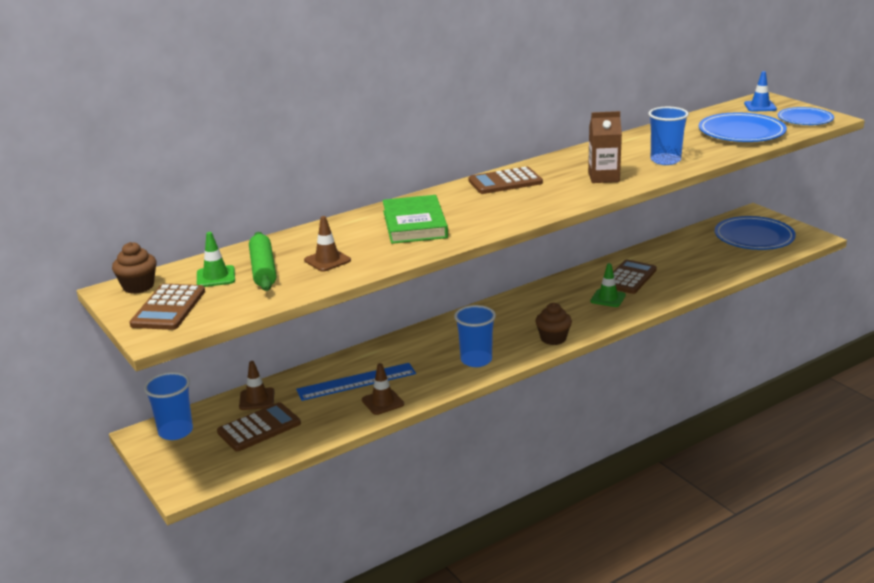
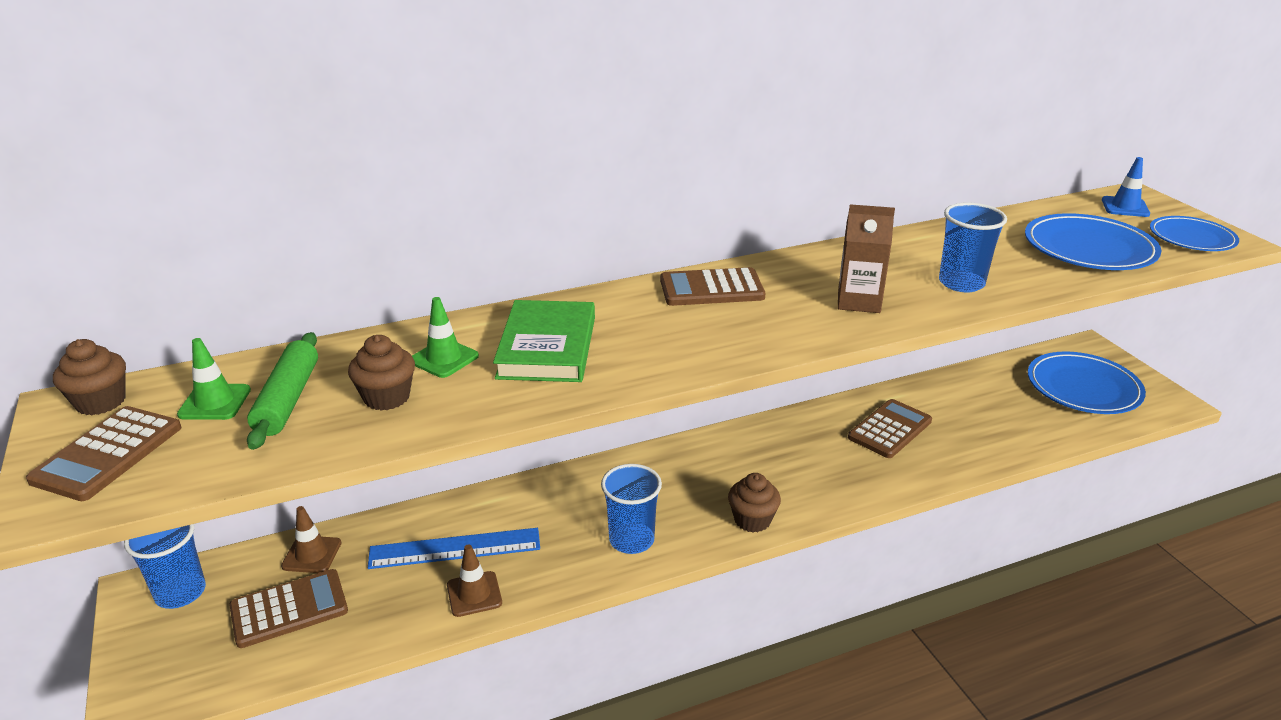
camera: 10 degrees right, 5 degrees up
(327, 260) = (387, 397): brown traffic cone -> brown cupcake
(608, 298) = (850, 460): green traffic cone -> green traffic cone (444, 358)

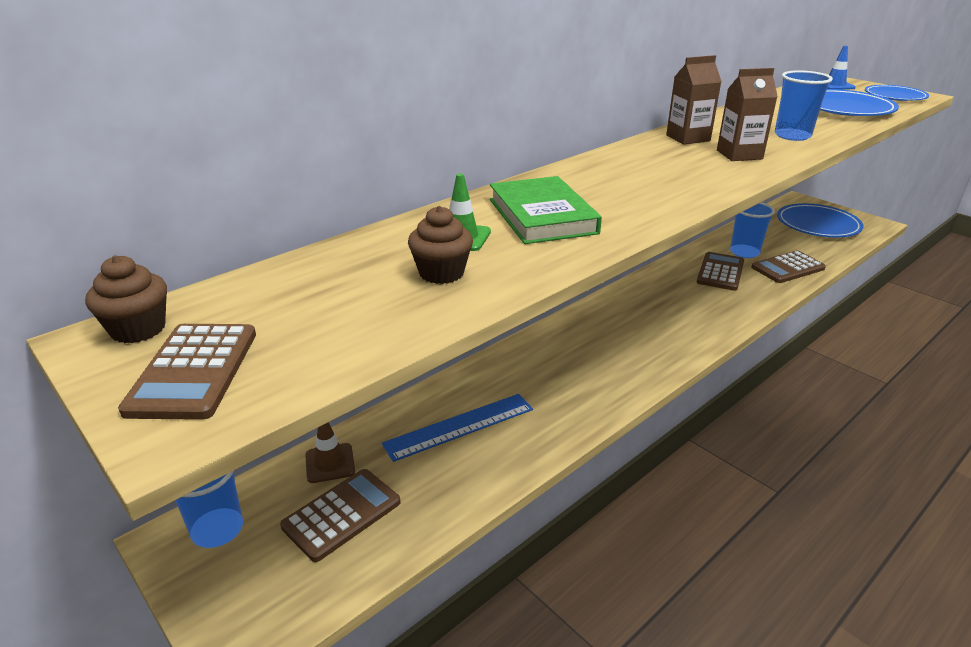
camera: 20 degrees left, 0 degrees up
(215, 402) = (270, 307): green traffic cone -> none
(288, 400) = (346, 291): green rolling pin -> none
(474, 594) = (504, 457): brown traffic cone -> none
(631, 540) = (600, 385): blue cup -> blue cup (744, 252)
(711, 289) = (624, 161): brown calculator -> brown calculator (787, 268)
(752, 520) = (677, 351): brown cupcake -> none
(824, 266) = (688, 138): none -> brown carton

